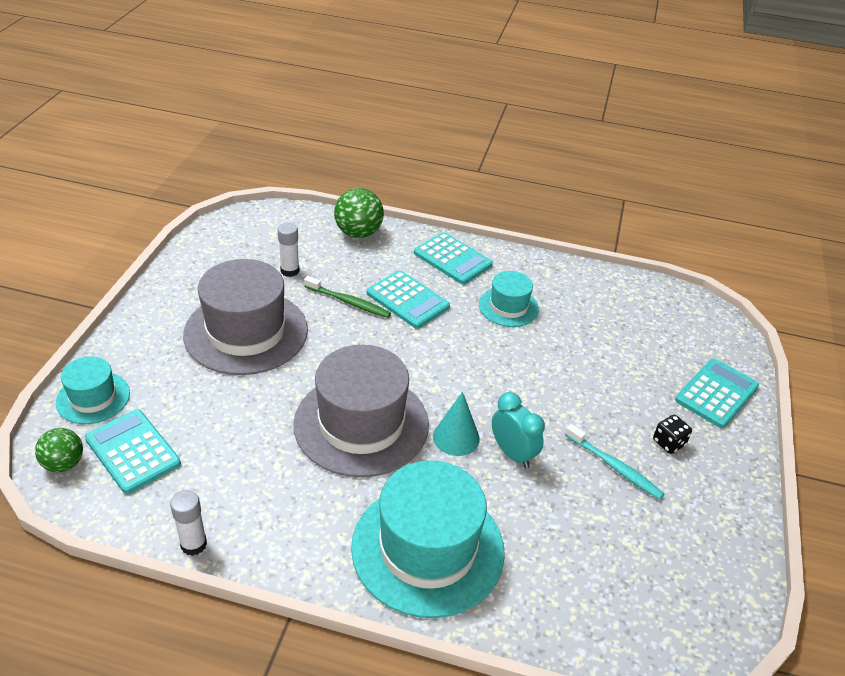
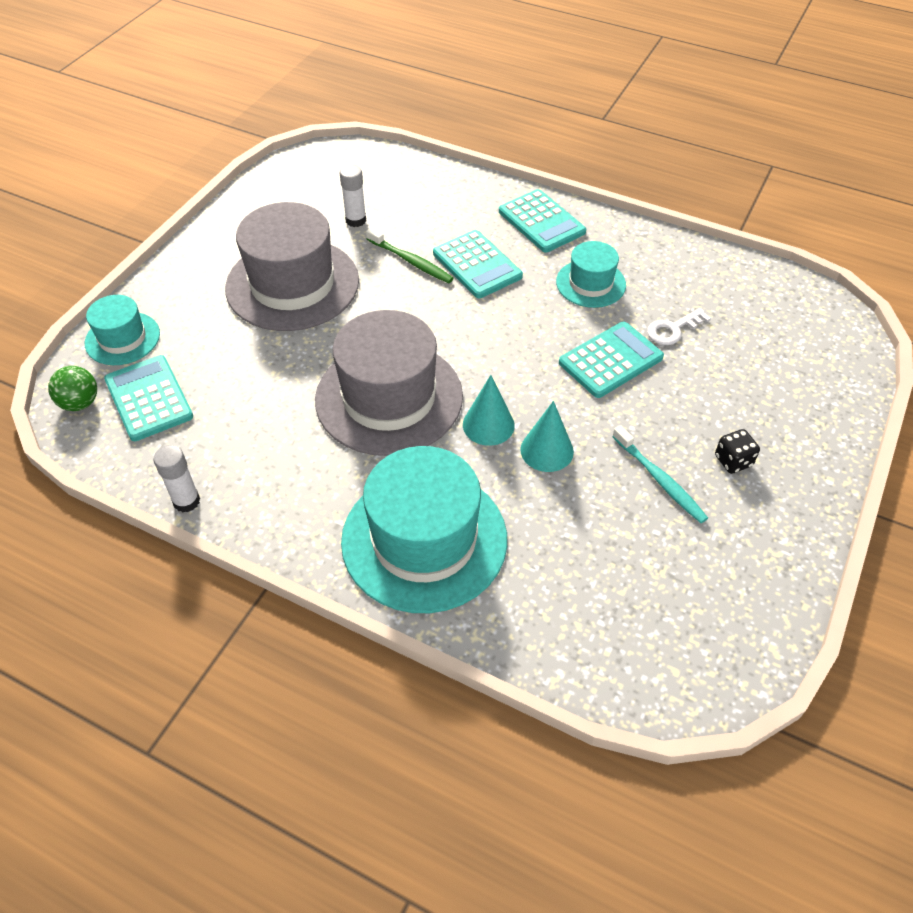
camera: 15 degrees right, 10 degrees up
(358, 233) = (442, 183): green ball -> none
(513, 453) = (547, 450): turquoise clock -> turquoise cone
(587, 338) = (673, 329): none -> white key
(716, 393) = (811, 411): turquoise calculator -> turquoise calculator (610, 360)

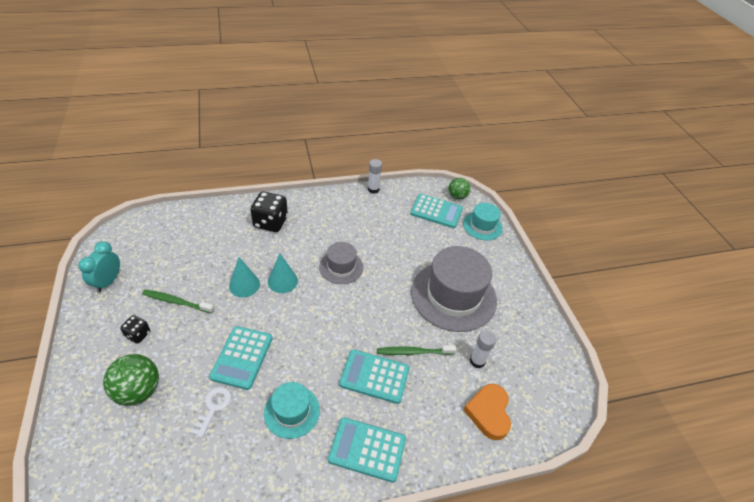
camera: 135 degrees right, 5 degrees down
(389, 398) = (341, 267): grey hat -> grey hat, size x0.53
(400, 185) = (488, 413): none -> orange heart
(424, 539) = (270, 222): turquoise hat -> black dice
(660, 480) = (176, 302): turquoise toothbrush -> green toothbrush
(754, 391) = (138, 391): none -> green ball
(756, 577) = (108, 282): none -> turquoise clock

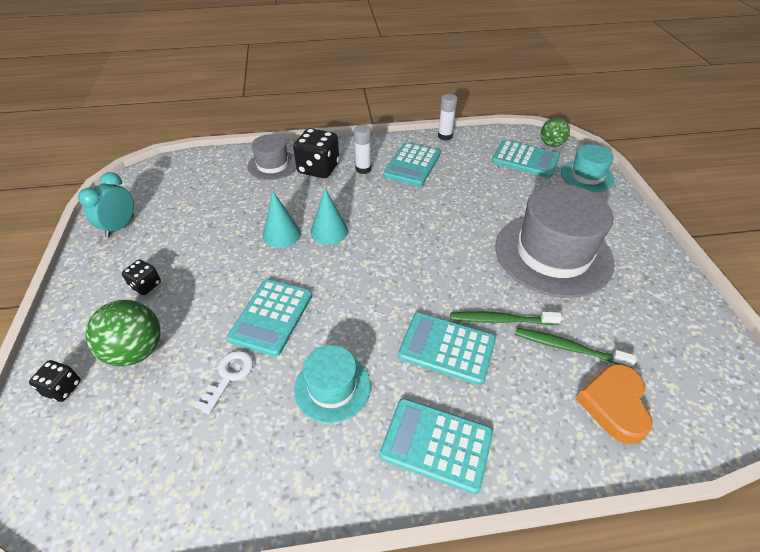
camera: 10 degrees right, 0 degrees up
(84, 424) = (63, 388): none -> black dice
(176, 302) = (197, 250): green toothbrush -> green toothbrush (568, 348)
(341, 267) = (403, 217): grey hat -> grey hat (272, 165)
(347, 217) = (412, 165): none -> turquoise calculator
(477, 361) = (592, 335): white glue stick -> white glue stick (363, 169)

